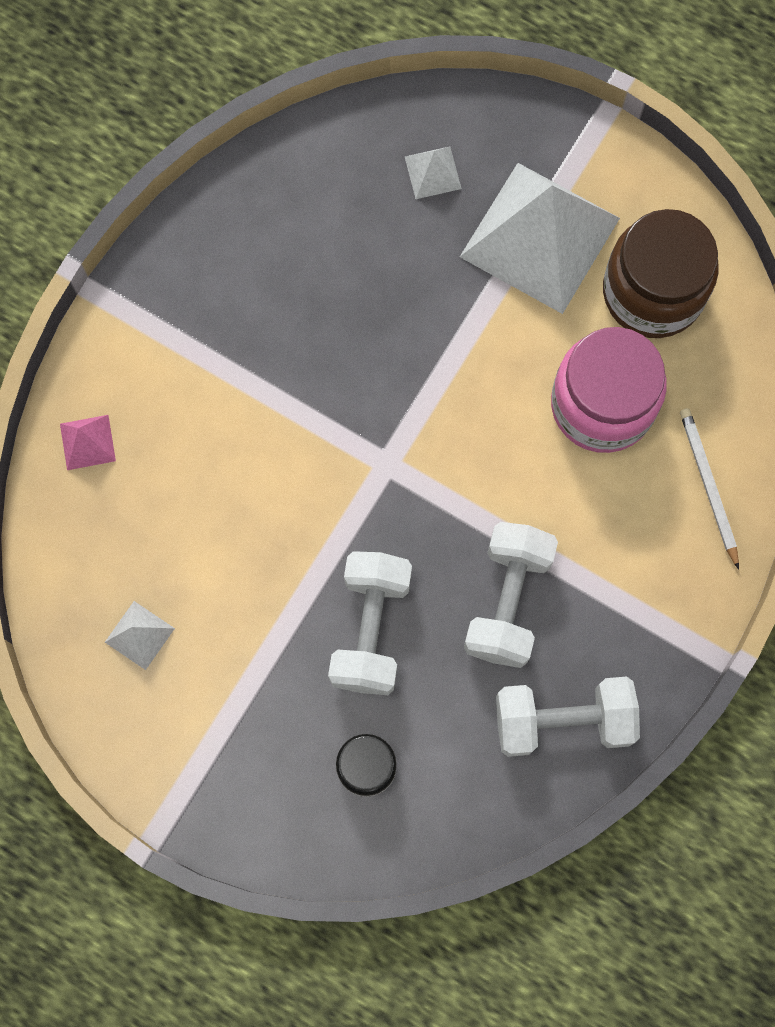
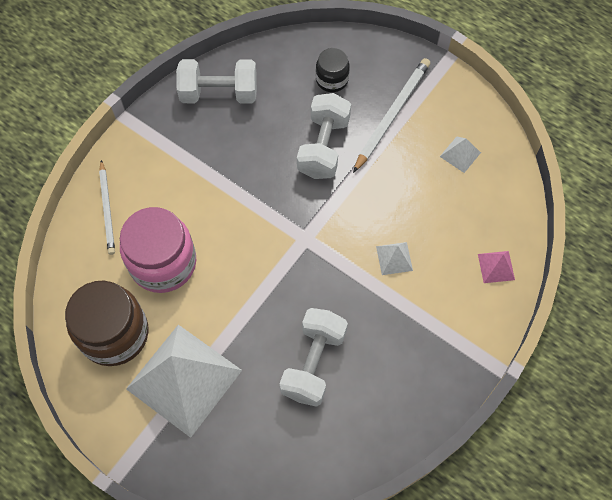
camera: 175 degrees left, 10 degrees down
(256, 703) = (392, 115): none -> white pencil
(432, 172) = (253, 435): white pyramid -> white pyramid (394, 258)
(508, 601) = (241, 155): white dumbbell -> white dumbbell (313, 363)

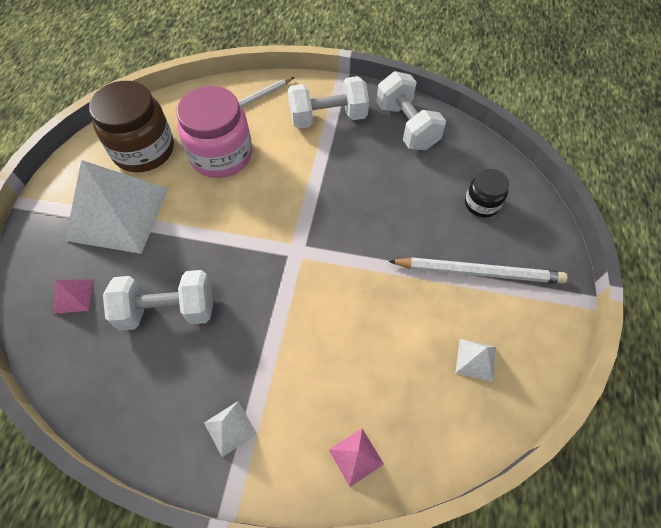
camera: 65 degrees right, 5 degrees down
(259, 442) = (73, 296): none -> pink pyramid
(323, 147) = (403, 226): white dumbbell -> white dumbbell (328, 117)
(394, 258) = (314, 340): white pyramid -> white pyramid (230, 428)

